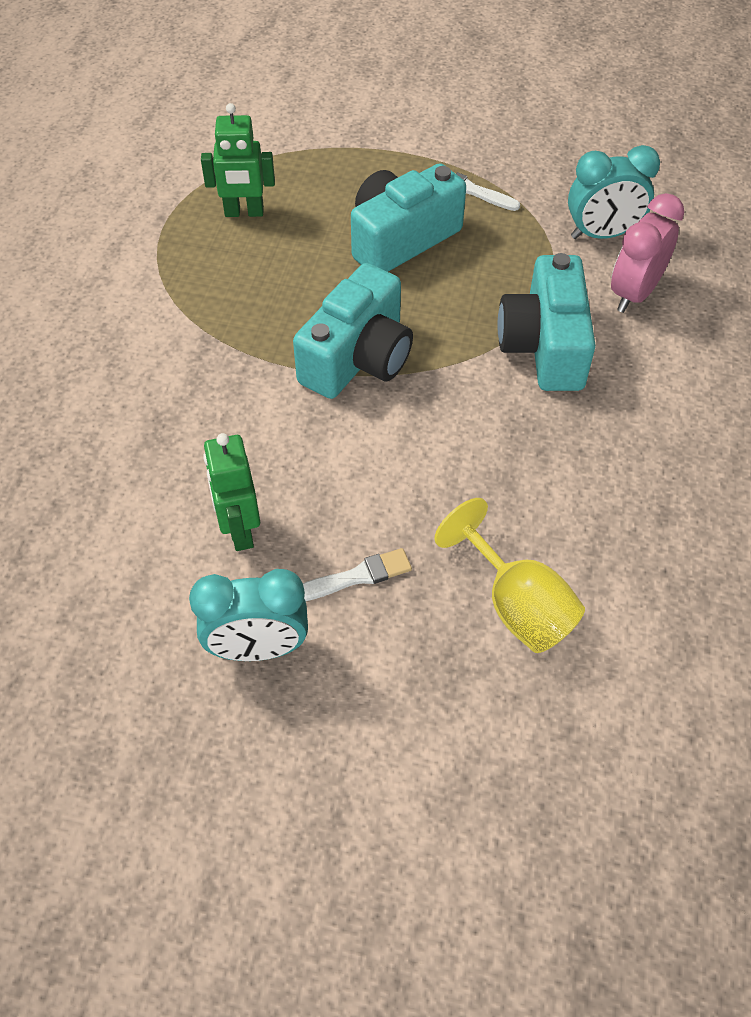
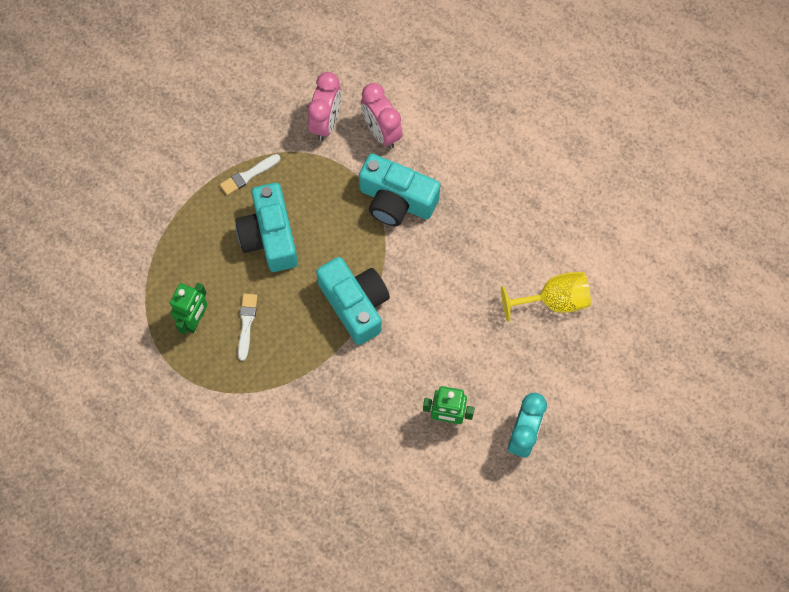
camera: 65 degrees left, 15 degrees up
(355, 577) = (503, 370): white brush -> white brush (246, 323)
(602, 234) = (326, 122): turquoise clock -> pink clock

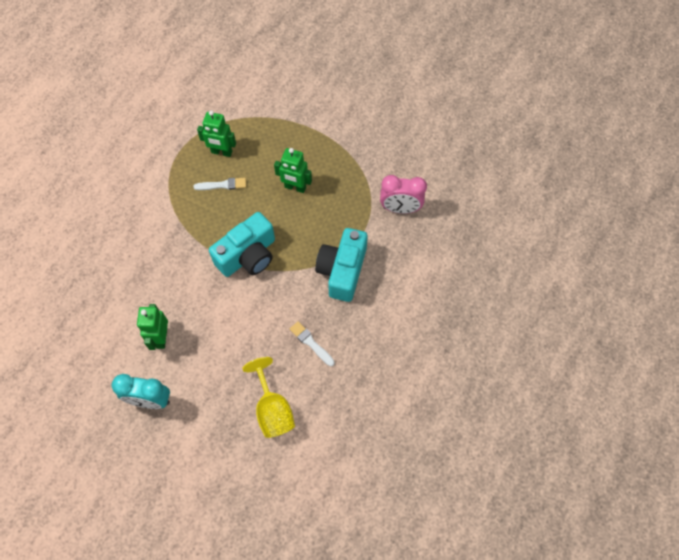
camera: 80 degrees right, 5 degrees down
(248, 175) = (343, 164): white brush -> white brush (311, 343)
(270, 236) = (295, 187): turquoise camera -> green robot
(381, 132) = (401, 250): pink clock -> none

